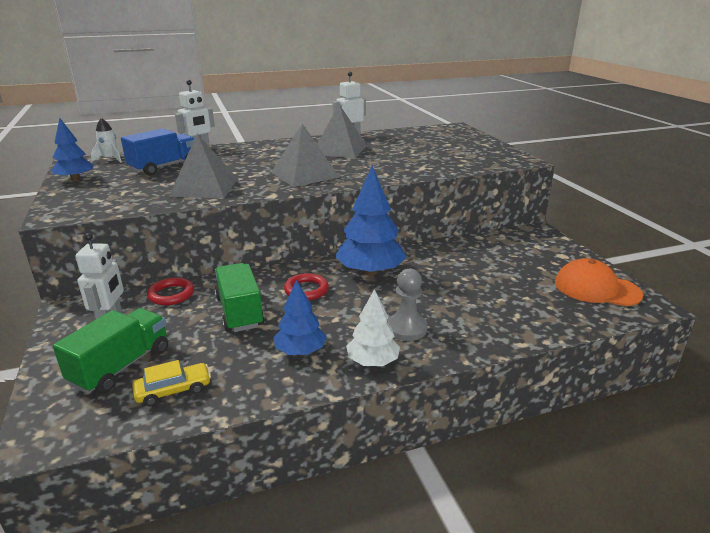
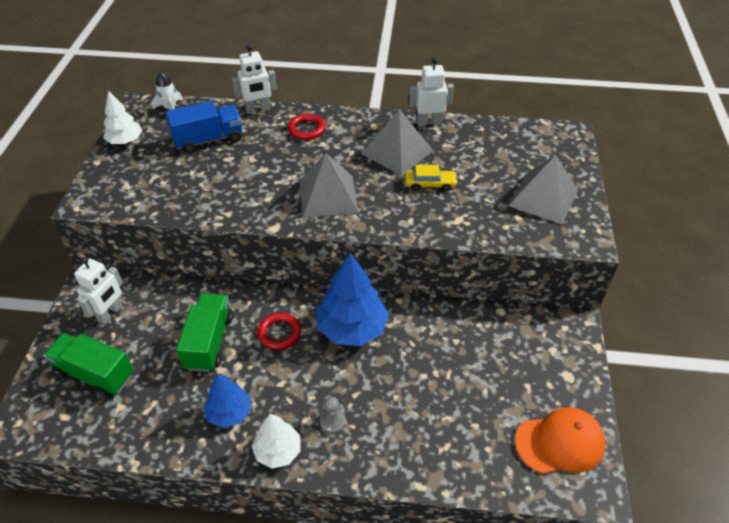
camera: 25 degrees right, 20 degrees up
(75, 179) = (125, 141): blue tree -> white tree
(121, 366) = (95, 374): green truck -> green truck turned 120 degrees counterclockwise
(171, 294) = (168, 296): red ring -> red ring (307, 129)
(173, 390) = (117, 417): yellow car -> yellow car (430, 184)
(204, 187) = (223, 192): grey pyramid -> grey pyramid (543, 198)
(406, 328) = (332, 421): grey pawn -> grey pawn, size x0.66
(596, 288) = (560, 442): orange cap -> orange cap turned 120 degrees clockwise

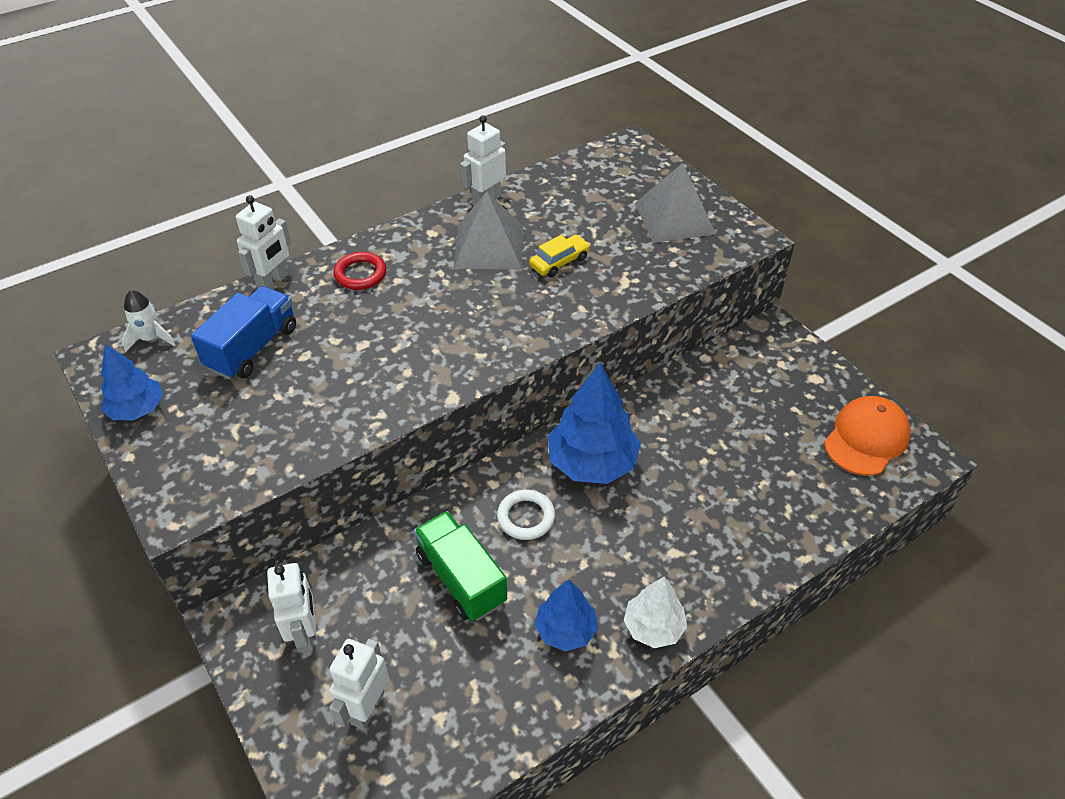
camera: 40 degrees left, 0 degrees up
(95, 374) = (367, 707): green truck -> white robot
(125, 141) = (137, 409): white tree -> blue tree
(279, 333) = (526, 517): red ring -> white ring
(328, 196) = (471, 331): grey pyramid -> none
(332, 421) = (672, 562): grey pawn -> none

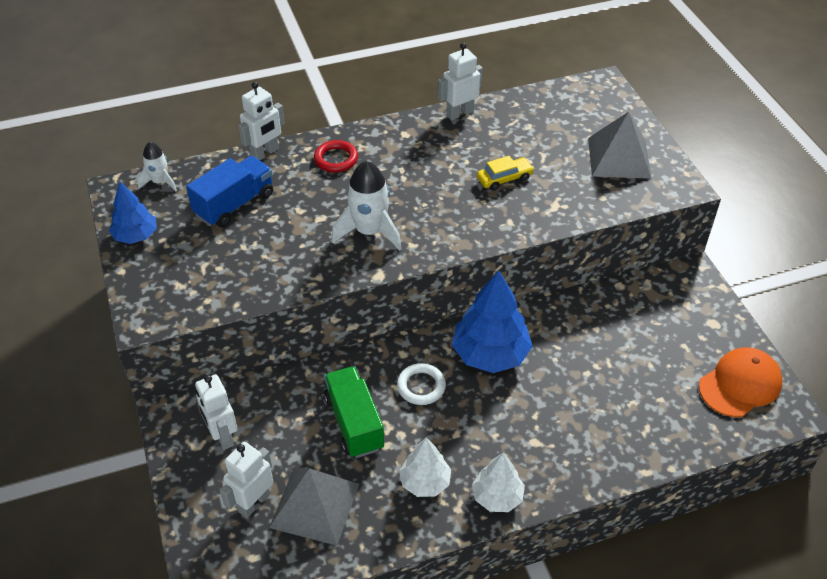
camera: 15 degrees right, 0 degrees up
(305, 632) = (222, 436): white robot -> white robot turned 150 degrees clockwise
(425, 349) = (369, 232): none -> white rocket
(489, 247) = (448, 154): grey pyramid -> grey pyramid (314, 505)
(565, 630) = (425, 482): blue tree -> white tree

